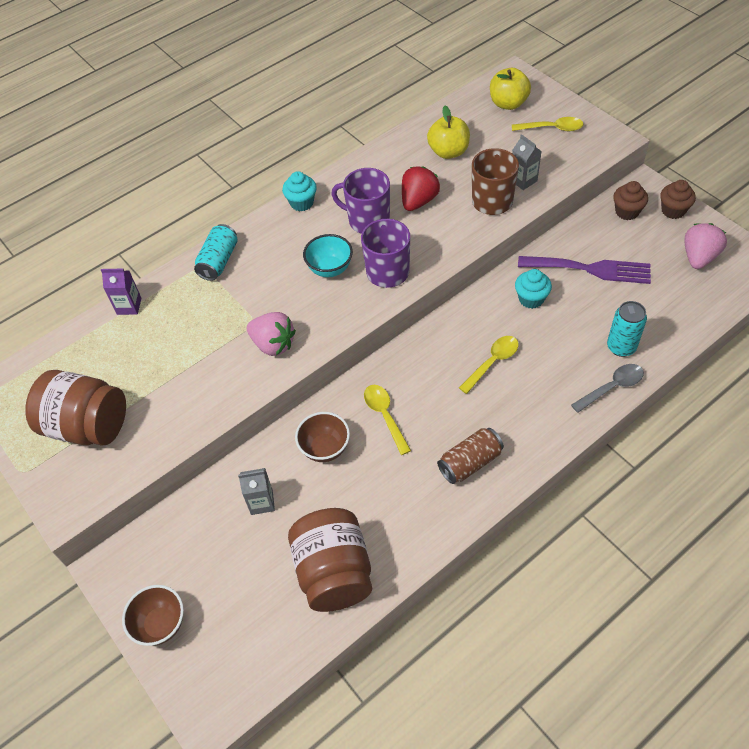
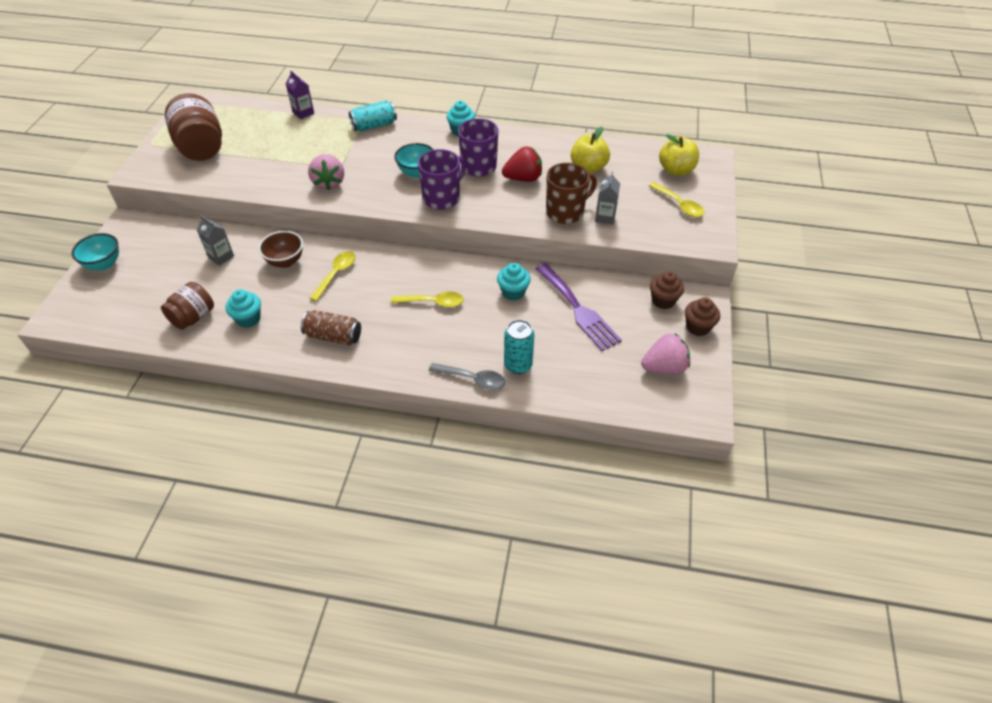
camera: 45 degrees right, 5 degrees down
(161, 624) = (104, 264): brown bowl -> turquoise bowl
(334, 572) = (193, 317): brown jar -> brown jar, size x0.62
(382, 523) = (248, 319): none -> turquoise cupcake

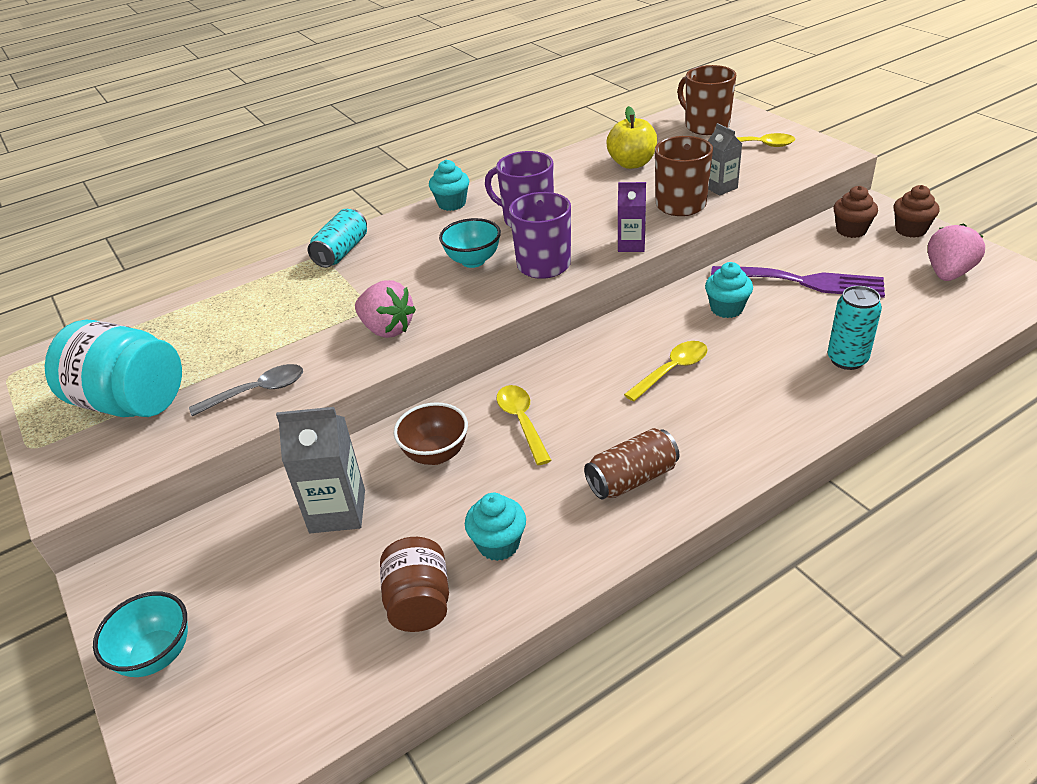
camera: 40 degrees left, 10 degrees down
(201, 148) = (131, 402): brown jar -> turquoise jar
(221, 257) = (337, 511): grey carton -> grey carton, size x1.56
(303, 113) = (223, 289): purple carton -> purple carton (631, 245)
(472, 379) = (835, 402): grey spoon -> grey spoon (257, 391)
(523, 178) = (591, 203): red strawberry -> none
(676, 170) = (706, 126): yellow apple -> brown mug

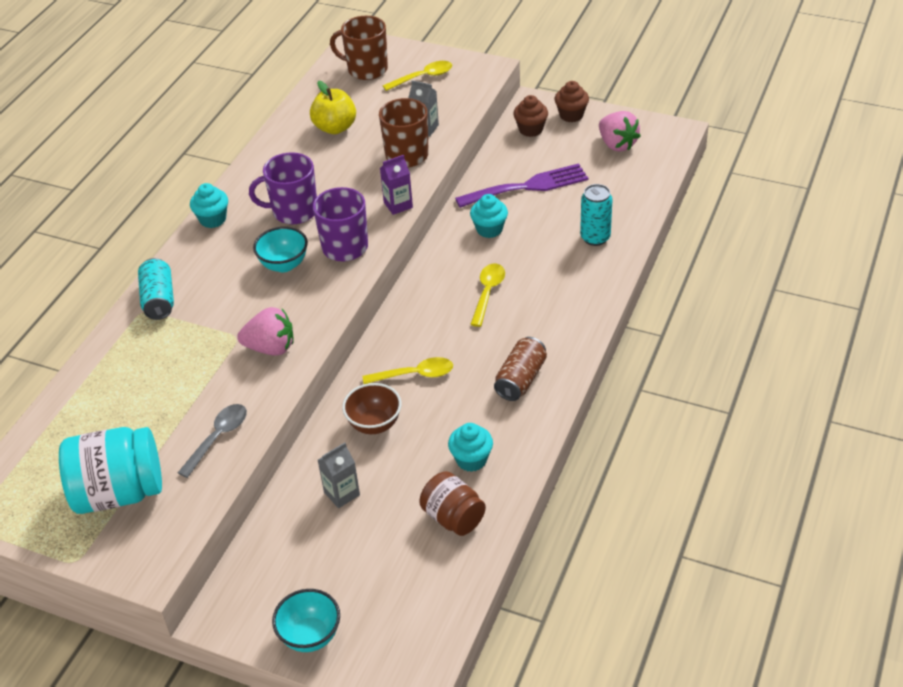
camera: 35 degrees left, 5 degrees up
(337, 511) = (342, 493): grey carton -> grey carton, size x0.64
(522, 422) = (415, 375): yellow spoon -> yellow spoon turned 135 degrees clockwise
(948, 273) = (617, 144): pink strawberry -> pink strawberry turned 150 degrees clockwise

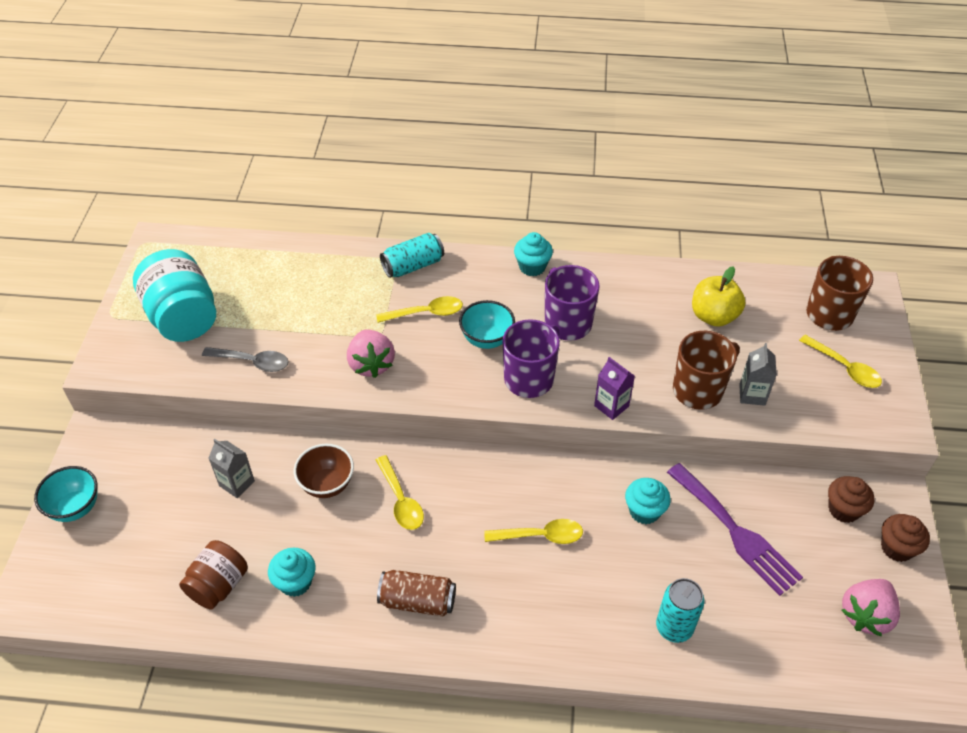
camera: 70 degrees right, 5 degrees up
(228, 300) = (426, 313): none -> yellow spoon

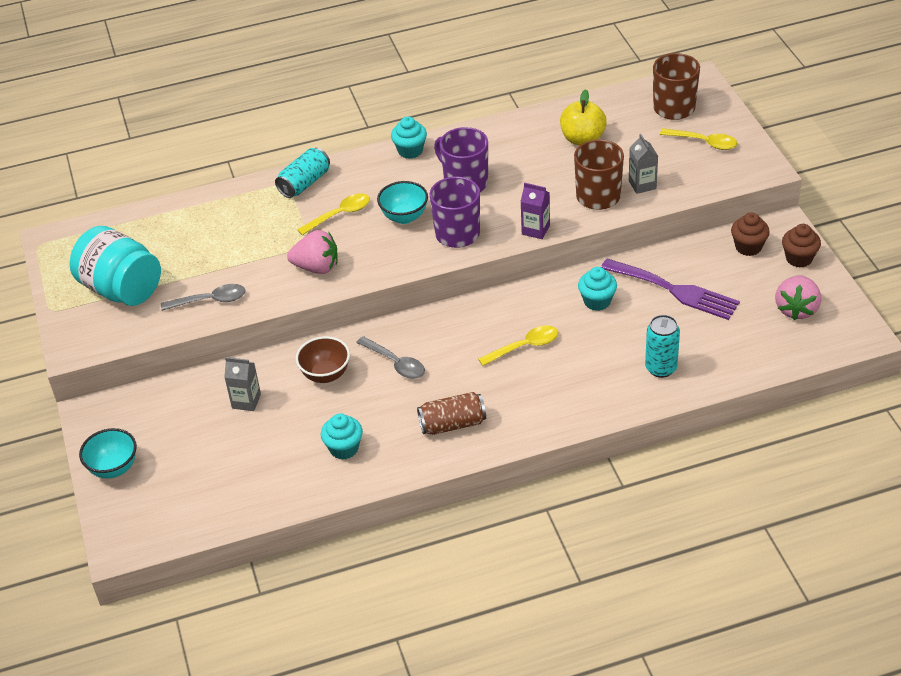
camera: 20 degrees left, 5 degrees down
(218, 585) = (280, 474): brown jar -> none
(371, 364) = (317, 267): pink strawberry -> pink strawberry turned 45 degrees counterclockwise
(401, 500) = (395, 363): yellow spoon -> grey spoon

